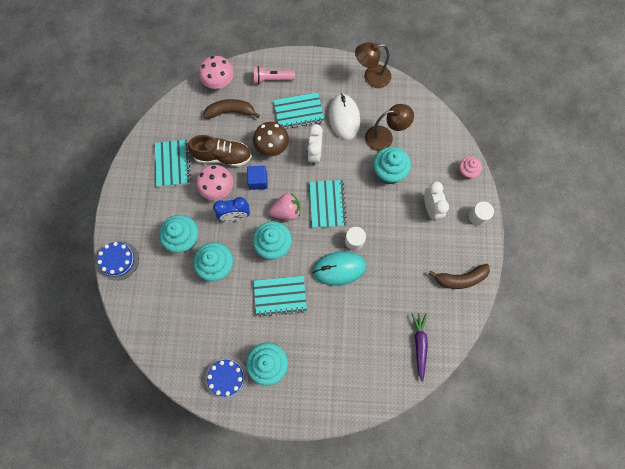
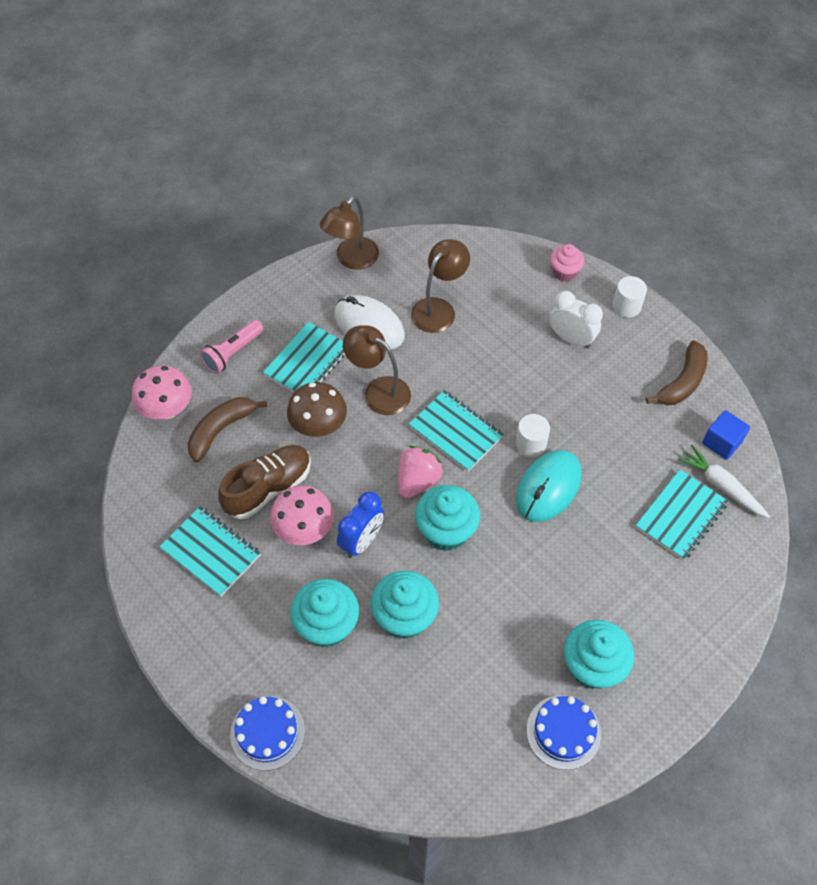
camera: 45 degrees left, 15 degrees down
(258, 181) = (345, 477): blue cube -> blue cube (722, 442)
(280, 296) = (517, 579): turquoise notebook -> turquoise notebook (681, 516)
(314, 154) = (378, 391): white clock -> brown lamp
(389, 172) = (485, 341): turquoise cupcake -> none
(419, 345) = (721, 486): purple carrot -> white carrot

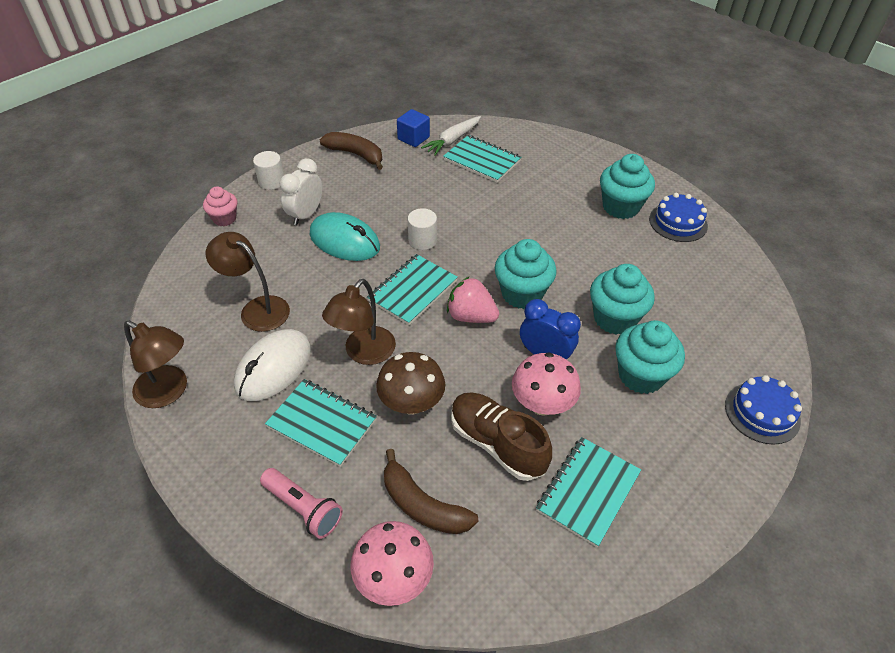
camera: 95 degrees left, 10 degrees down
(548, 488) = (466, 230): turquoise mouse -> turquoise mouse (345, 241)

